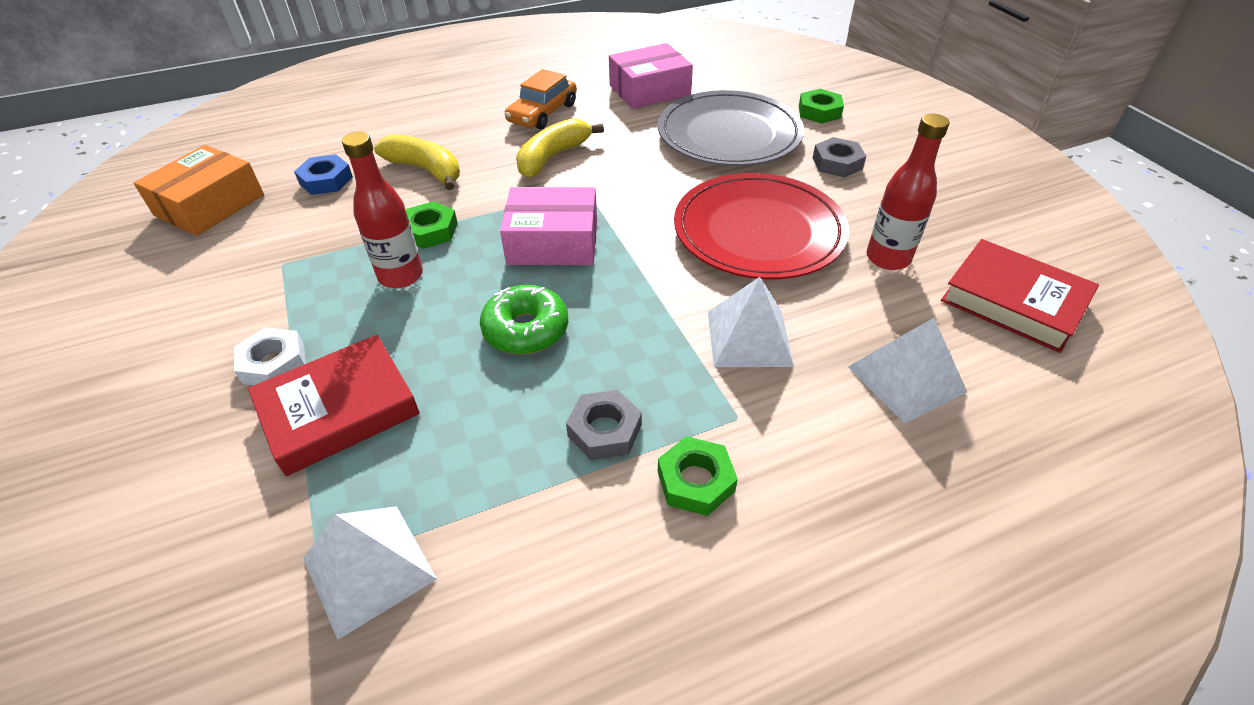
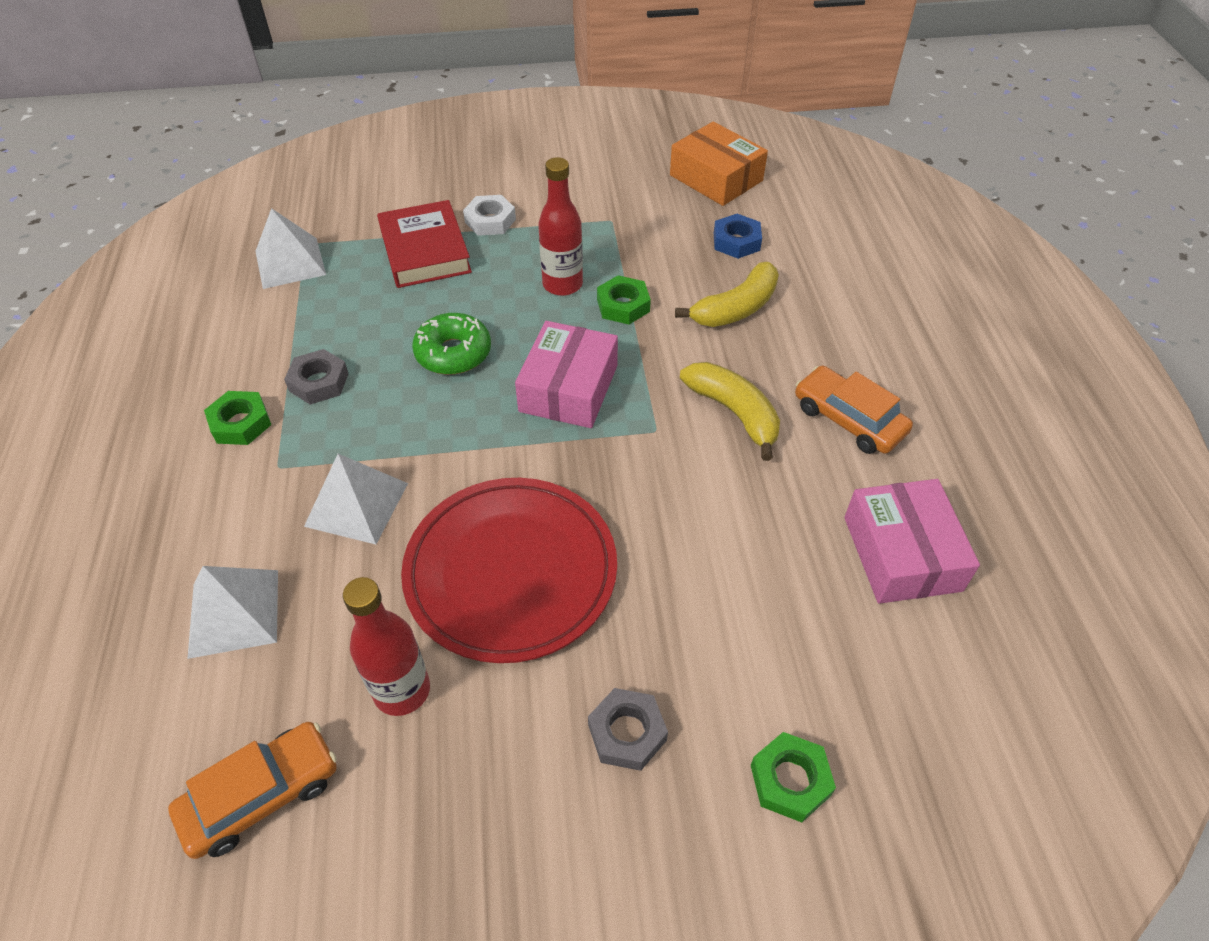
camera: 105 degrees right, 5 degrees up
(729, 135) = (744, 616): grey plate -> none
(1013, 301) = (261, 795): red book -> orange car

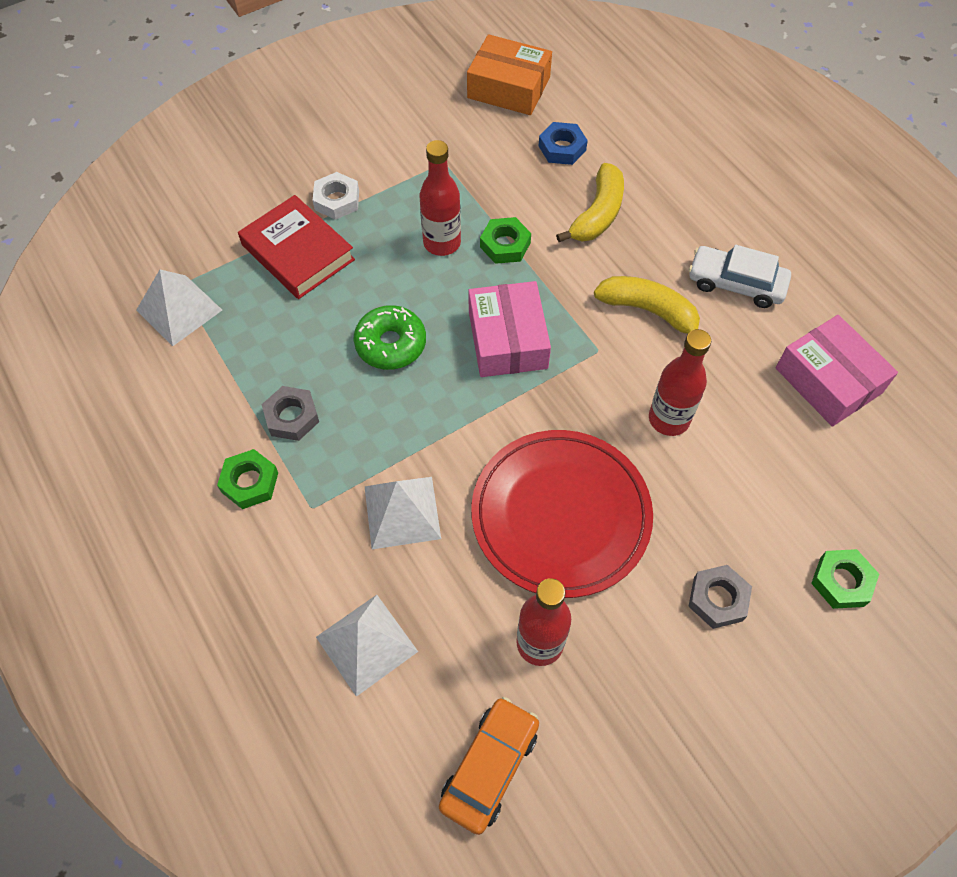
camera: 25 degrees left, 10 degrees up
(689, 523) = (669, 419): none -> red bottle
(848, 419) = (736, 283): orange car -> white car

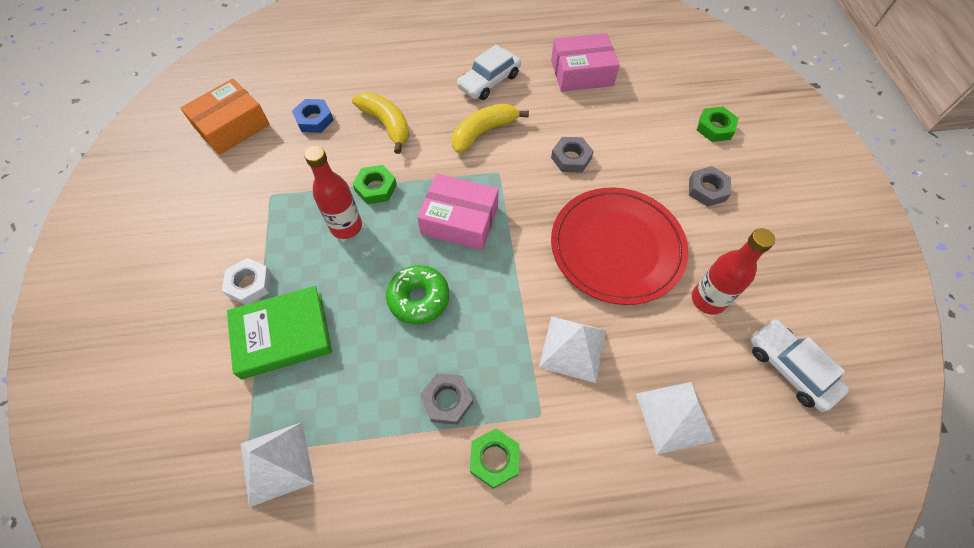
camera: 65 degrees left, 0 degrees up
(298, 252) = (282, 335): red book -> green book
(489, 767) = (790, 368): orange car -> white car
(669, 419) = (571, 158): red bottle -> grey nut

